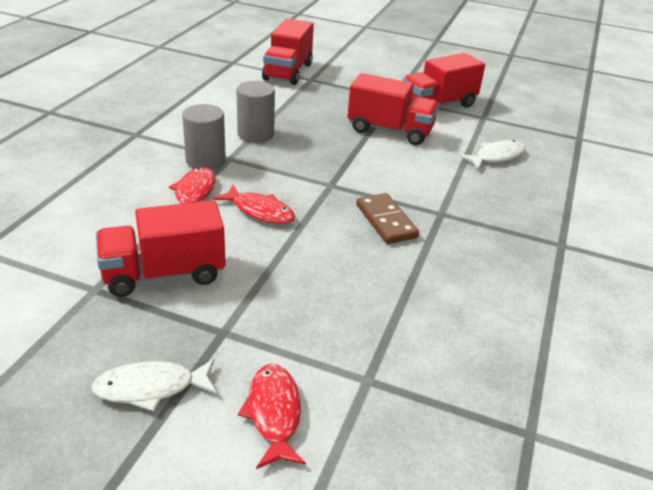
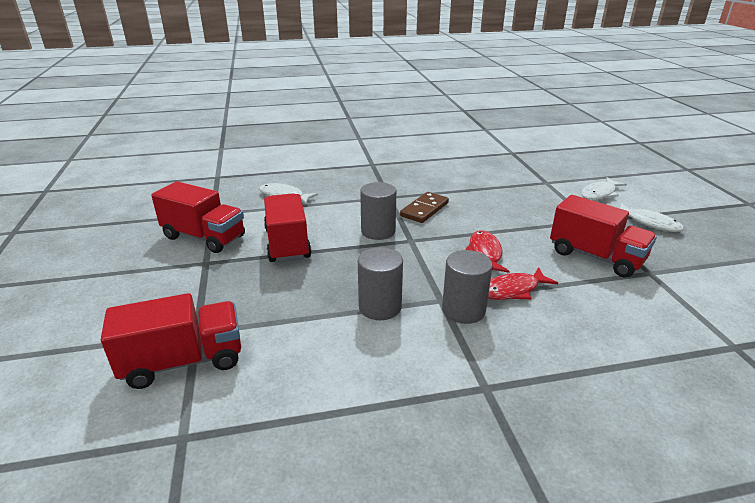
camera: 120 degrees left, 5 degrees down
(274, 413) = (599, 193): red fish -> white fish
(366, 176) = (378, 231): none -> grey cylinder

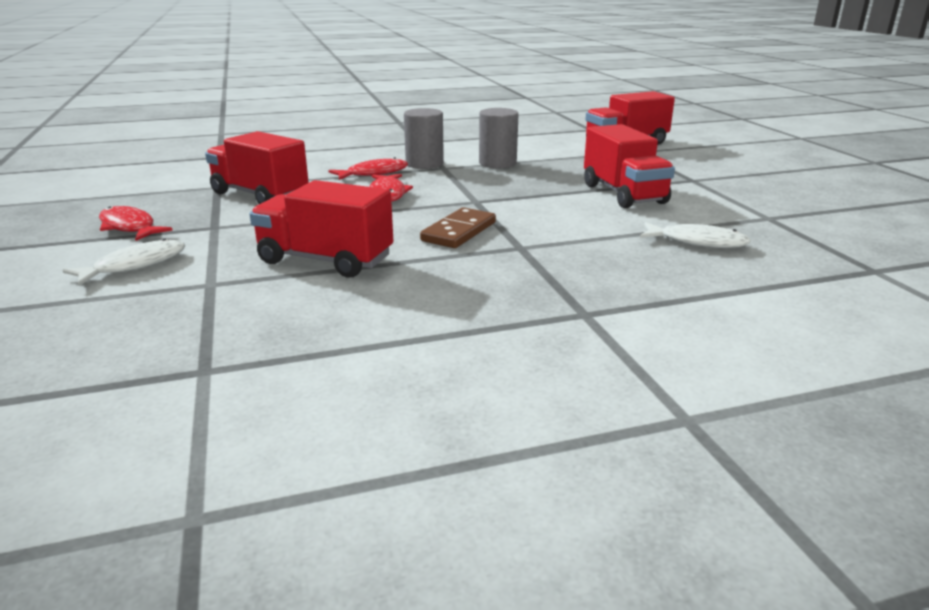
camera: 175 degrees right, 5 degrees down
(204, 237) = (731, 196): red truck -> red truck (325, 260)
(378, 231) = (520, 207): grey cylinder -> none
(649, 222) = (129, 227): white fish -> red fish

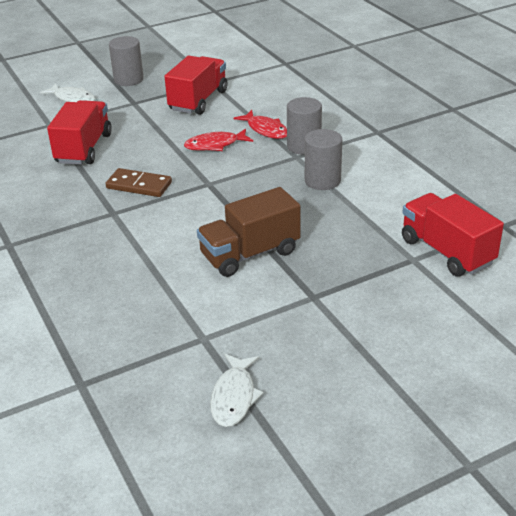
camera: 80 degrees right, 10 degrees up
(129, 227) = (128, 80): red fish -> grey cylinder
(623, 194) = (250, 254): red truck -> brown truck
(697, 242) = (133, 292): white fish -> white fish (234, 396)

